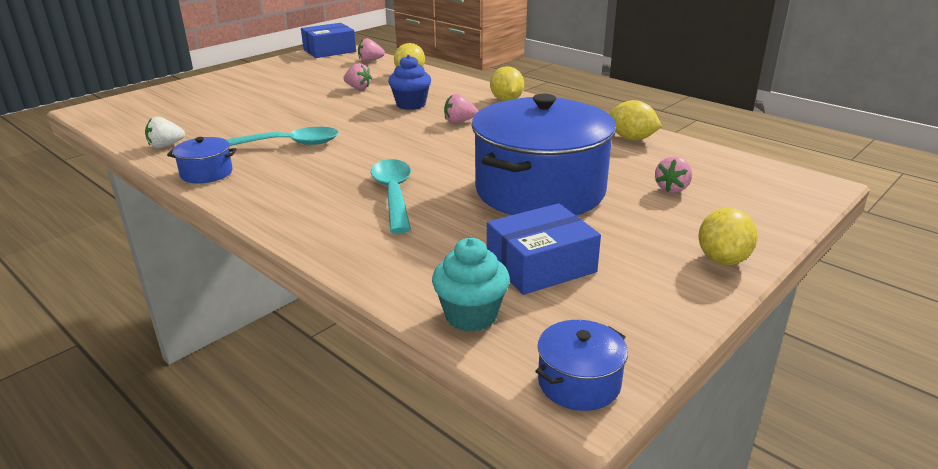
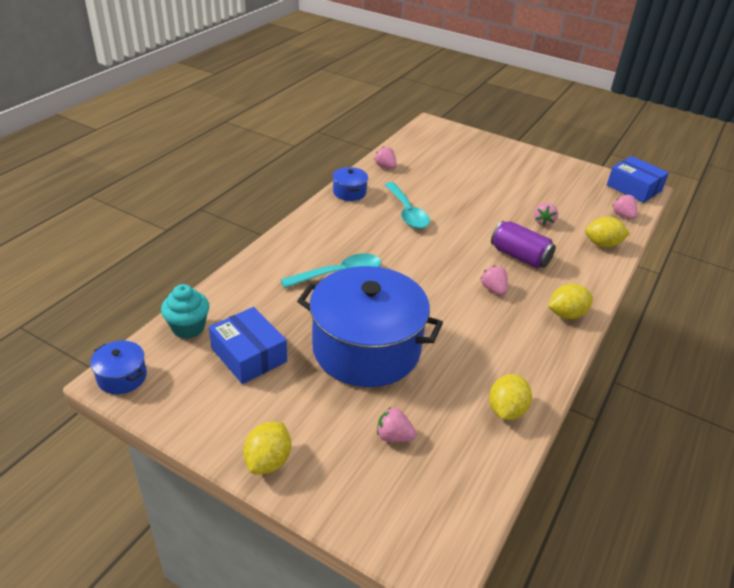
camera: 75 degrees right, 10 degrees up
(166, 146) = (385, 167): white strawberry -> pink strawberry
(411, 104) = (519, 257): blue cupcake -> purple can
(722, 259) = (268, 461): yellow lemon -> yellow lemon turned 75 degrees counterclockwise

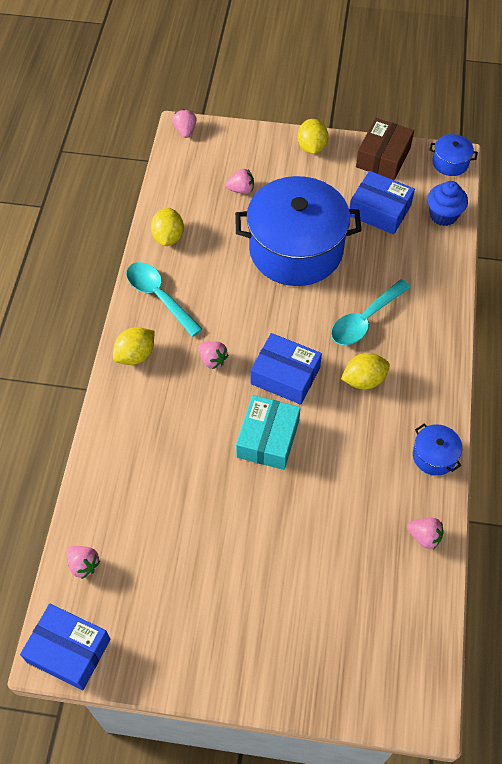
camera: 160 degrees right, 20 degrees up
(188, 328) = (443, 215): turquoise cupcake -> blue cupcake
(191, 413) = (383, 157): none -> brown box
(407, 212) = (349, 447): turquoise spoon -> turquoise spoon (159, 296)
(433, 261) = (285, 375): none -> blue box
(466, 233) = (268, 438): none -> turquoise box
(519, 257) = (198, 422): purple can -> none
(543, 222) = (184, 502): pink strawberry -> pink strawberry (185, 131)
(602, 244) = (107, 486): yellow lemon -> yellow lemon (364, 380)

